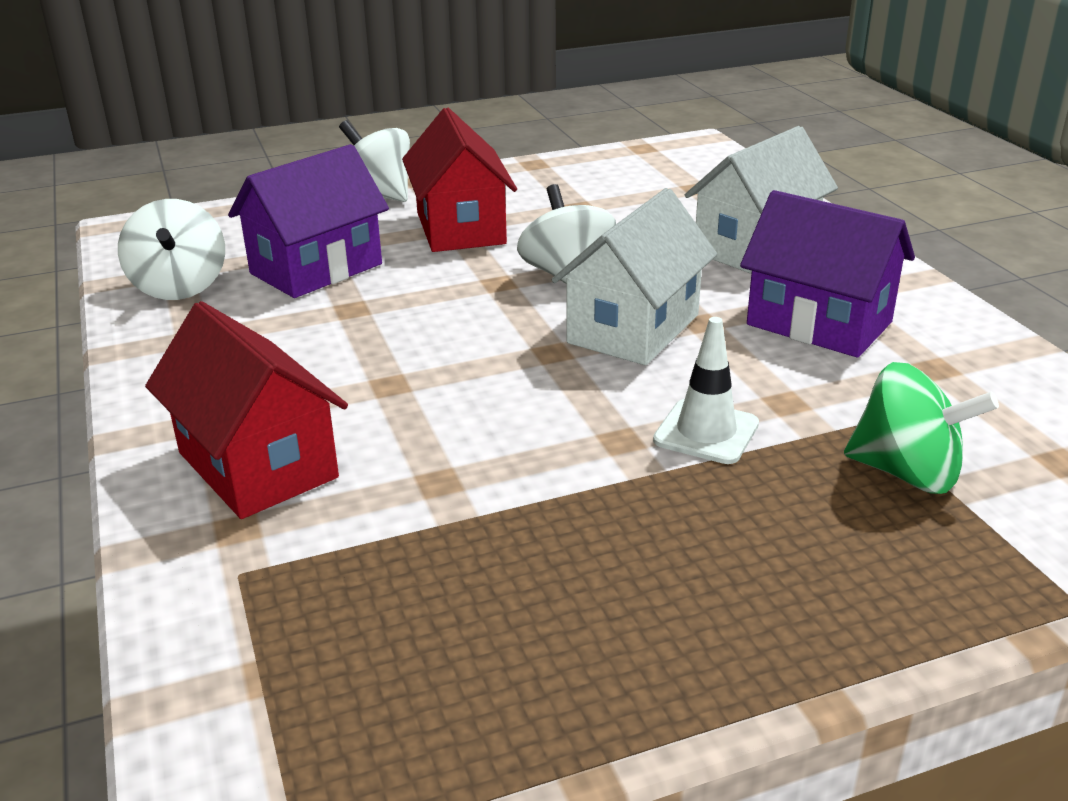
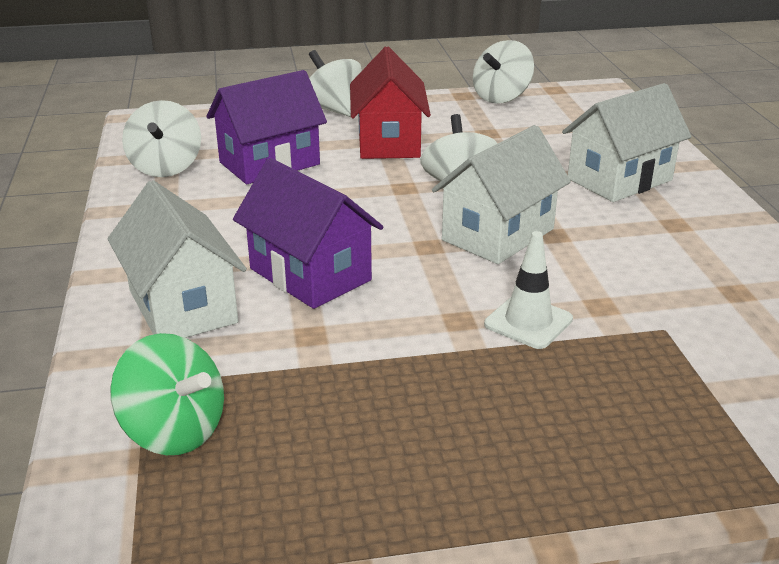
camera: 10 degrees right, 0 degrees up
(257, 465) = (182, 306): red house -> white house
(582, 162) = (501, 97): none -> white spinning top
(819, 323) = (650, 246): purple house -> purple house (310, 274)
(907, 473) = (680, 373): green spinning top -> green spinning top (174, 431)

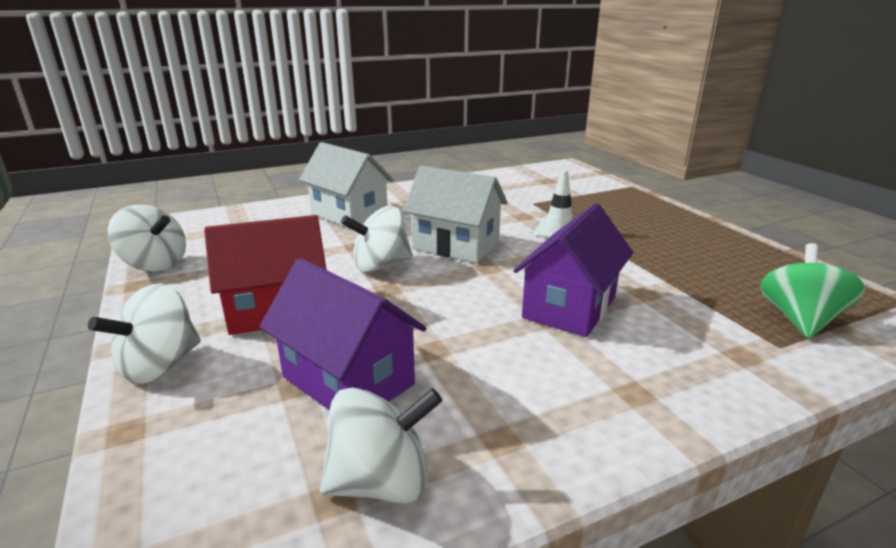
camera: 105 degrees left, 5 degrees down
(182, 306) = (676, 358): white house -> none

